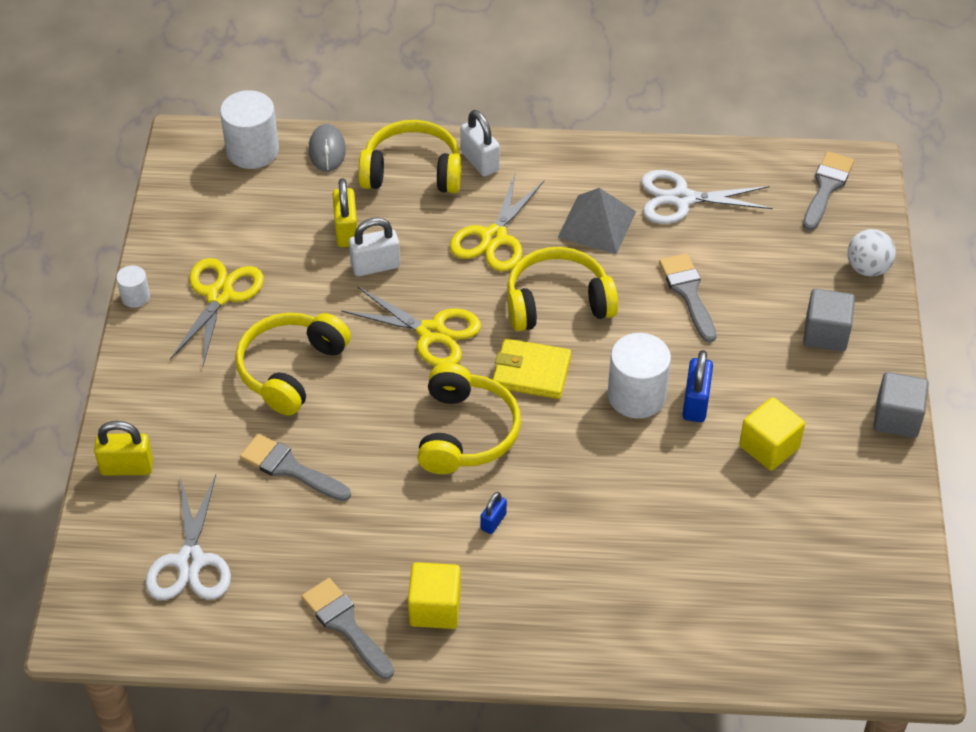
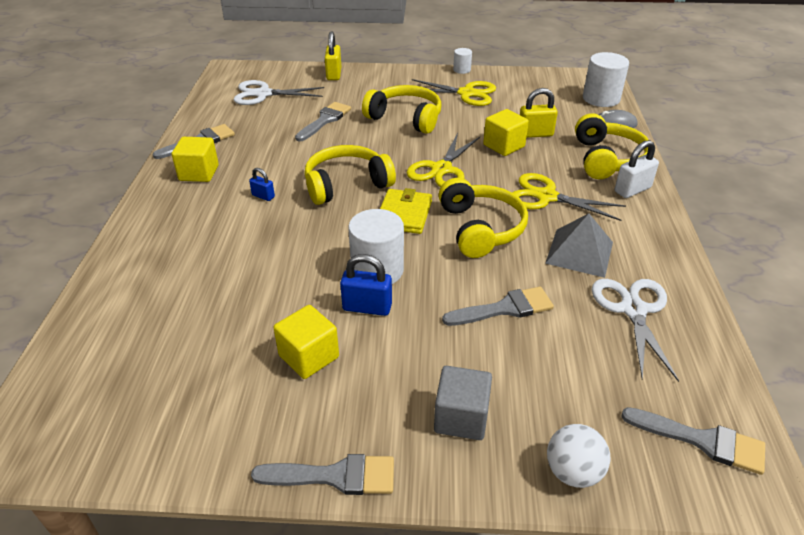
camera: 90 degrees right, 10 degrees down
(375, 266) = (504, 146): white padlock -> yellow cube
(466, 432) = (346, 184): yellow headphones -> yellow headphones turned 150 degrees clockwise
(897, 418) = (335, 476): grey cube -> grey brush

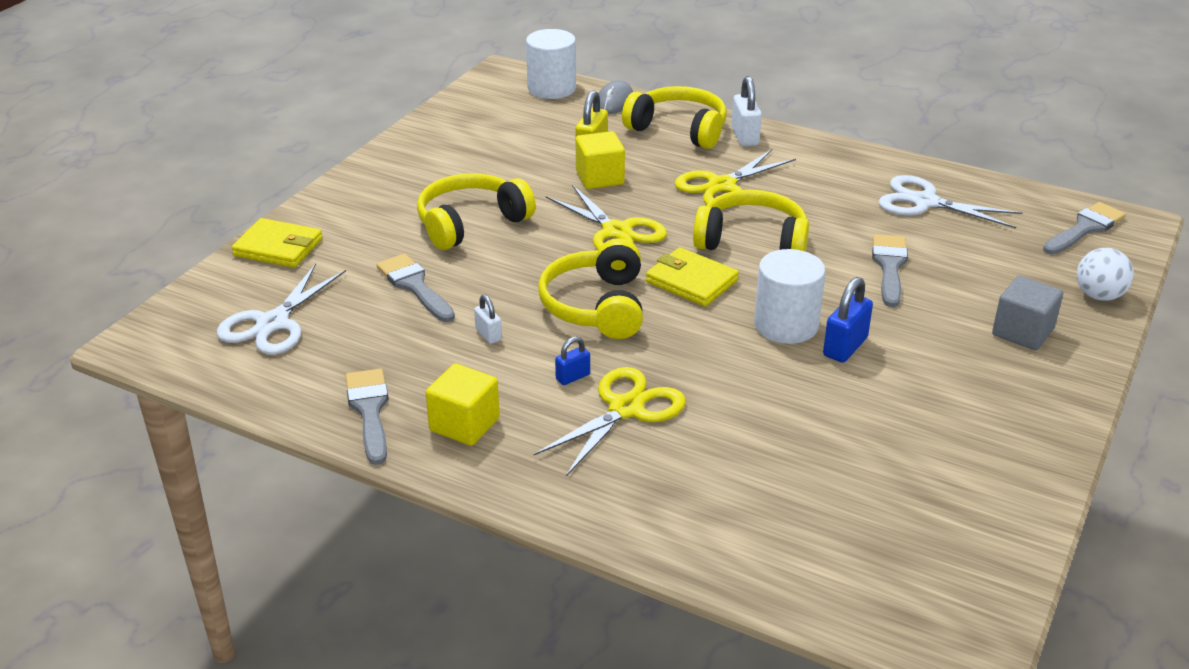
camera: 65 degrees left, 5 degrees down
(291, 156) = (488, 335): none -> white padlock
(309, 356) = (904, 402): yellow cube -> none
(334, 74) = (278, 247): yellow padlock -> yellow wallet
(335, 476) = (1069, 420): grey brush -> none
(462, 70) = (381, 148): white cylinder -> none
(467, 93) = (451, 164): yellow scissors -> yellow scissors (626, 408)
(579, 252) = (828, 199): grey pyramid -> none

